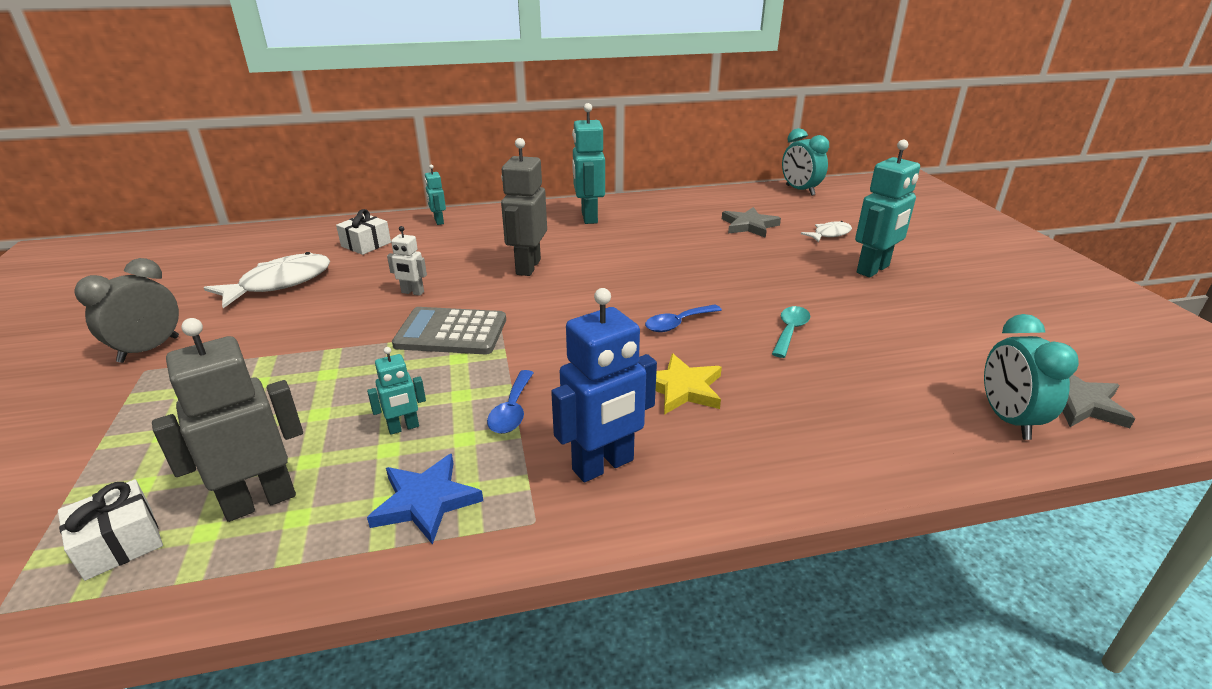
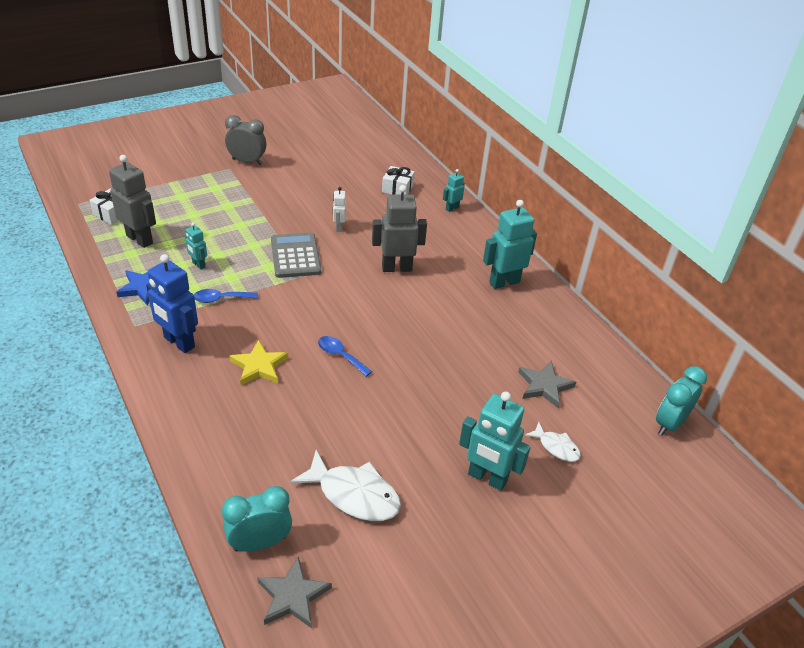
camera: 70 degrees right, 10 degrees up
(280, 283) = (330, 175): white fish -> white fish (354, 495)
(790, 331) = (350, 418): turquoise spoon -> none

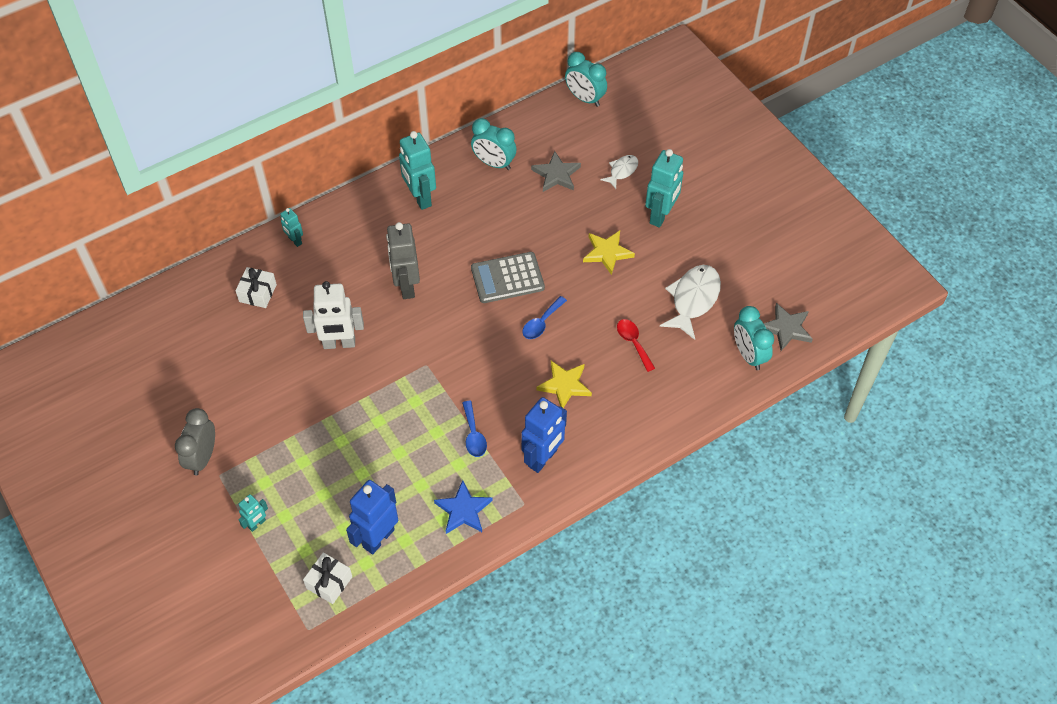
camera: 90 degrees left, 15 degrees up
(140, 239) = (378, 538): grey robot -> blue robot
(198, 265) = (419, 467): turquoise robot -> turquoise robot (257, 524)
(295, 256) = (395, 378): grey calculator -> grey calculator (507, 278)
(301, 428) = (633, 343): none -> red spoon
(339, 227) = (339, 343): white robot -> white robot, size x1.94
(430, 419) = (607, 253): none -> yellow star
(555, 337) = (494, 163): none -> turquoise clock

